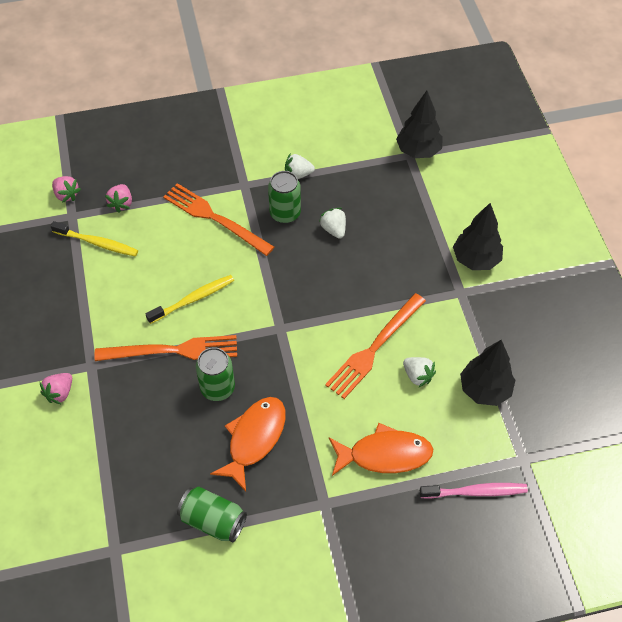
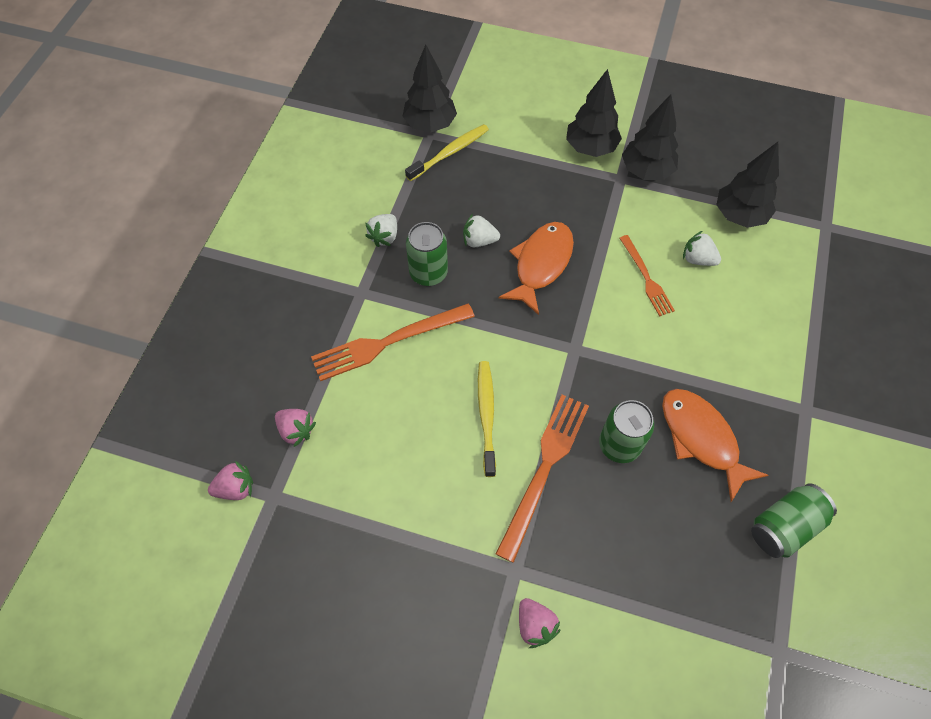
camera: 60 degrees left, 5 degrees up
(97, 243) = (337, 484): yellow toothbrush -> yellow toothbrush (450, 153)
(374, 348) = (646, 278): orange fork -> orange fork, size x0.61
(384, 454) = (773, 330): orange fish -> orange fish (541, 264)
(417, 376) = (697, 259): white strawberry -> white strawberry turned 135 degrees counterclockwise
(475, 492) = (845, 278): pink toothbrush -> none
(481, 306) = (646, 171): none -> black tree

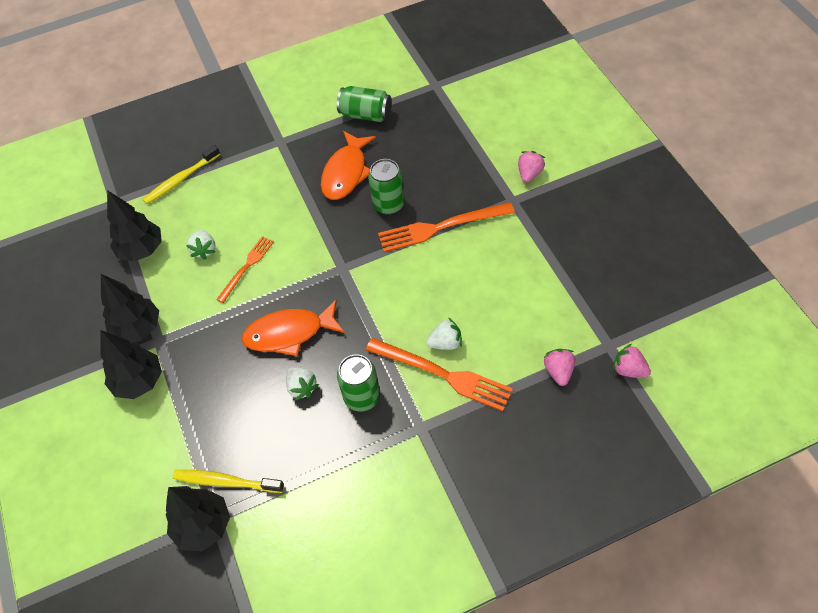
camera: 125 degrees left, 5 degrees down
(384, 237) = (357, 456): white strawberry -> white strawberry (445, 343)
(486, 415) = (437, 278): yellow toothbrush -> yellow toothbrush (181, 179)

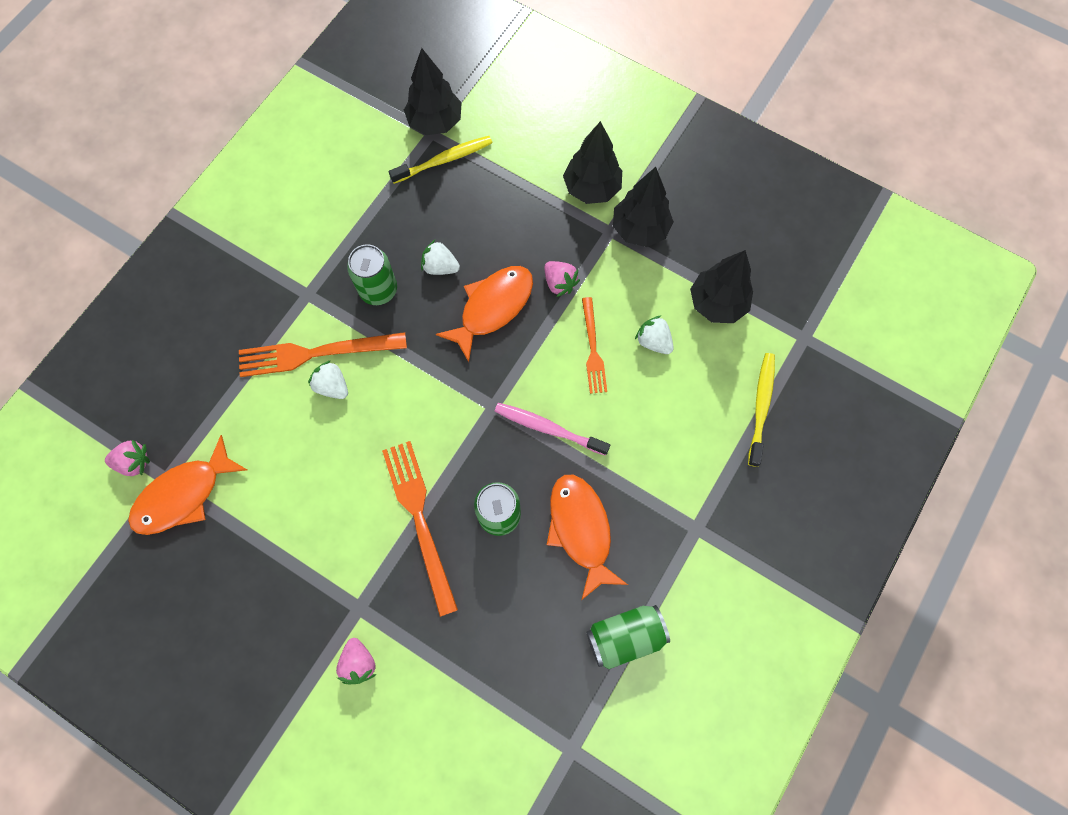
camera: 140 degrees right, 15 degrees up
(318, 235) = (548, 428): none -> pink toothbrush
(441, 227) = (420, 519): orange fork -> orange fork turned 60 degrees counterclockwise
(445, 343) = (332, 386): white strawberry -> white strawberry turned 90 degrees clockwise
(558, 371) = (204, 420): pink strawberry -> pink strawberry (559, 283)
(599, 326) = (184, 495): none -> orange fish

